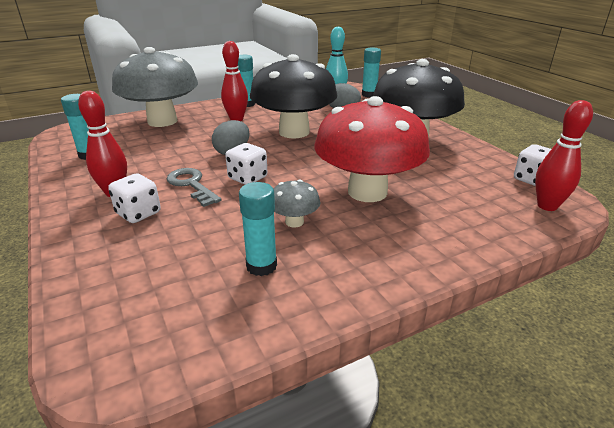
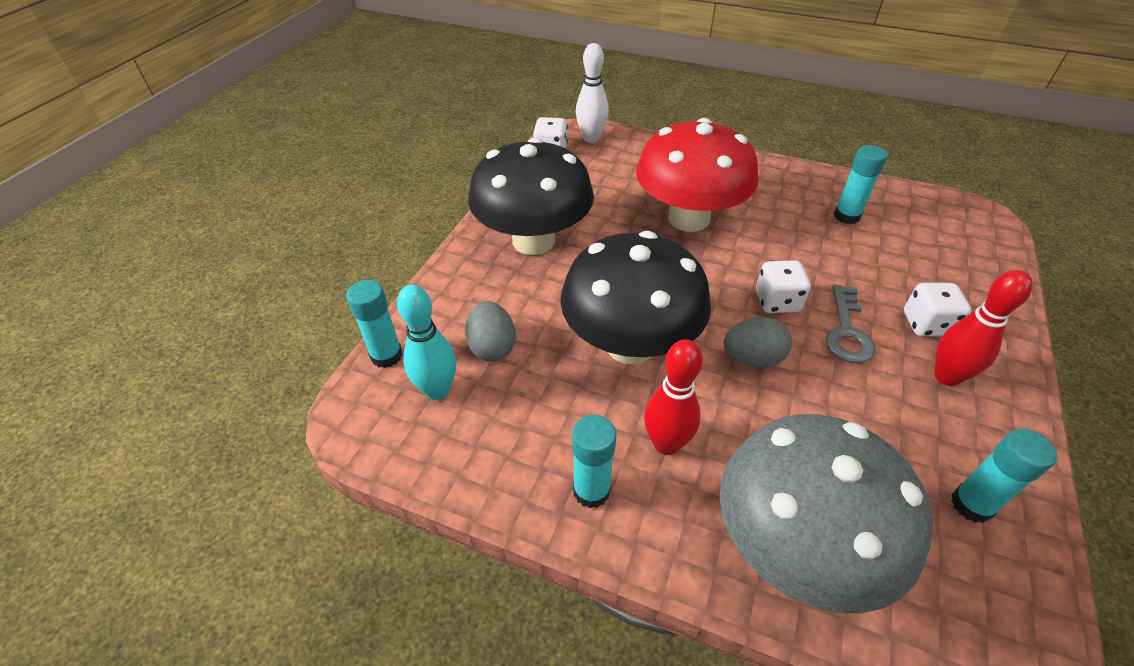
camera: 130 degrees left, 15 degrees up
(294, 222) = (786, 231): grey mushroom -> none
(547, 206) = (591, 138): red bowling pin -> white bowling pin

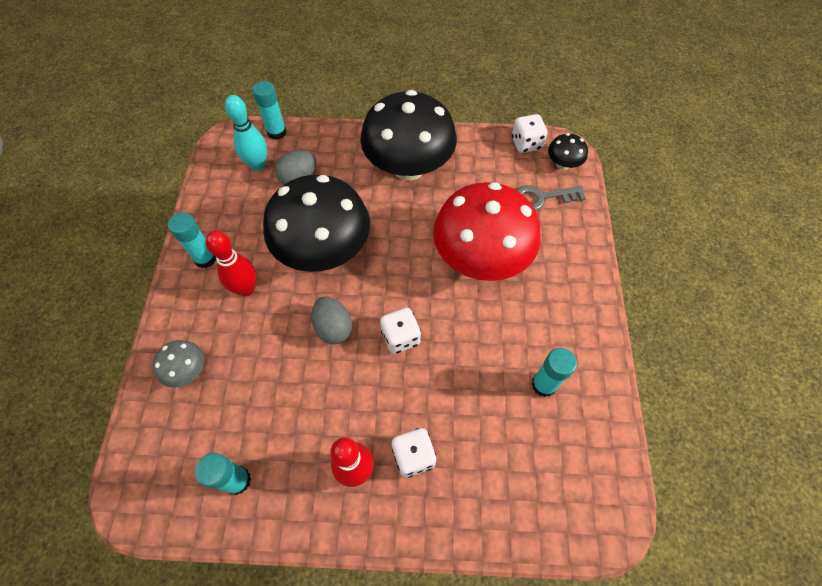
camera: 70 degrees right, 15 degrees up
(591, 138) = (563, 164): white bowling pin -> black mushroom
(795, 546) = (187, 370): grey mushroom -> grey mushroom, size x0.43
(847, 331) = (384, 392): grey key -> grey key (542, 198)

